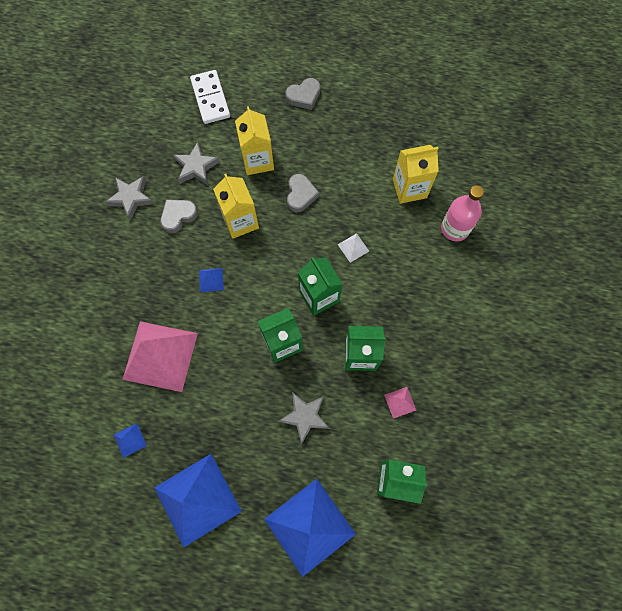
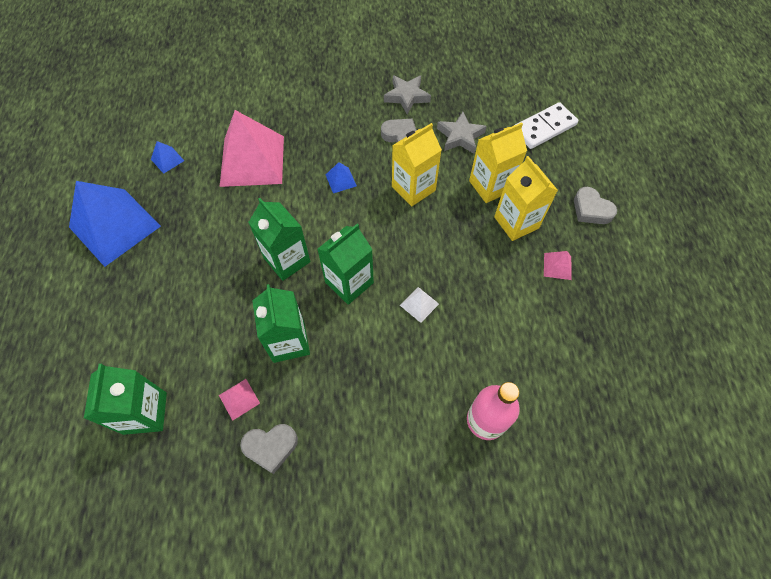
camera: 75 degrees right, 10 degrees down
(300, 195) = (465, 236): grey heart -> grey heart (271, 447)
(305, 416) = (208, 301): grey star -> none
(309, 526) = (90, 333): blue pyramid -> none
(347, 139) = (557, 266): none -> pink pyramid
(409, 188) = (521, 351): yellow carton -> yellow carton (516, 222)

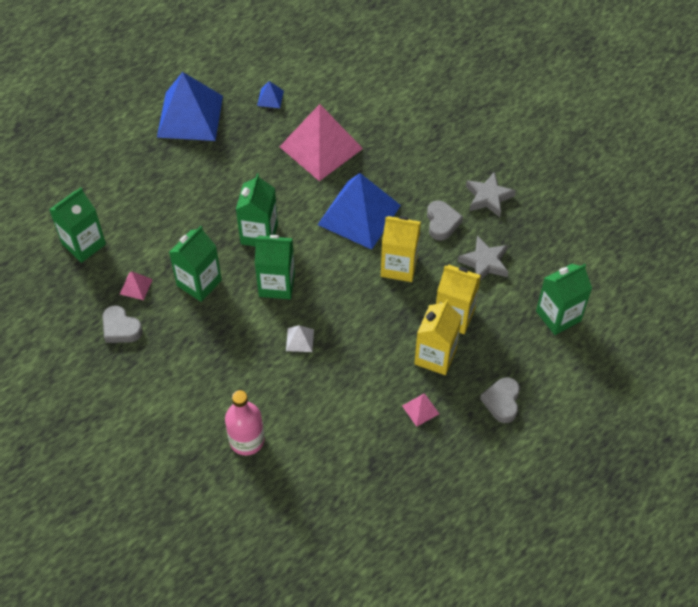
camera: 50 degrees right, 5 degrees down
(341, 180) = (359, 214): blue pyramid -> blue pyramid, size x2.49
(544, 128) = (558, 316): white domino -> green carton

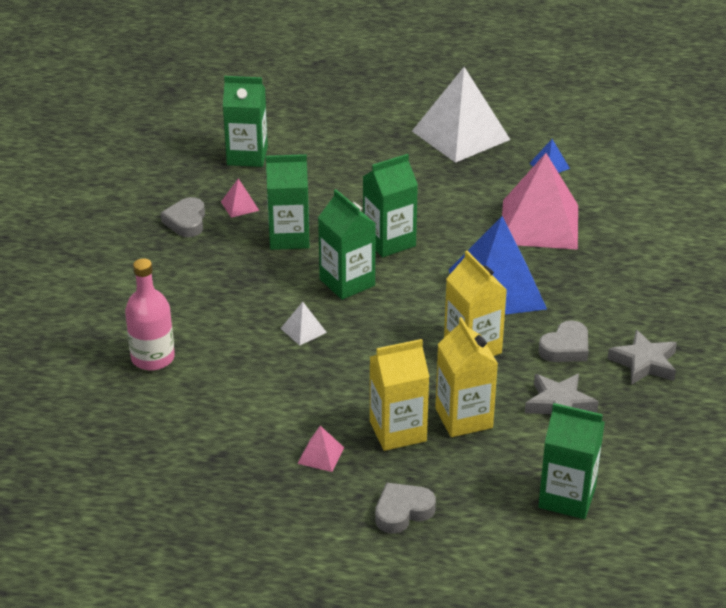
camera: 50 degrees right, 20 degrees down
(190, 116) = (460, 135): blue pyramid -> white pyramid

